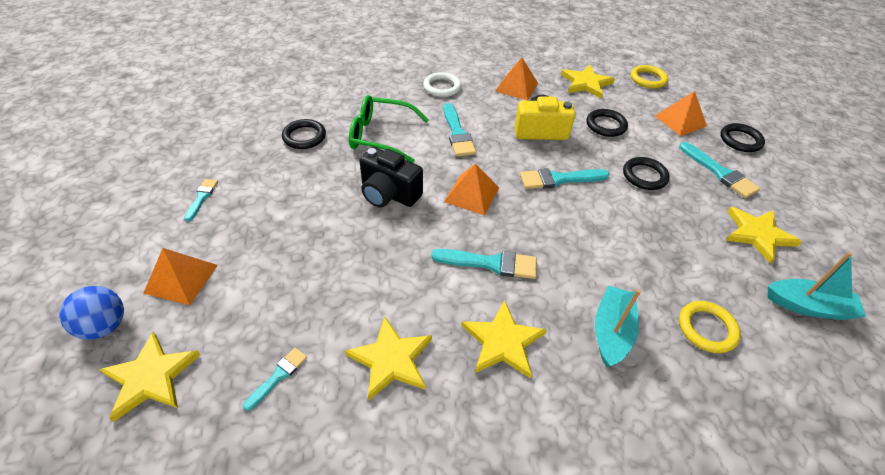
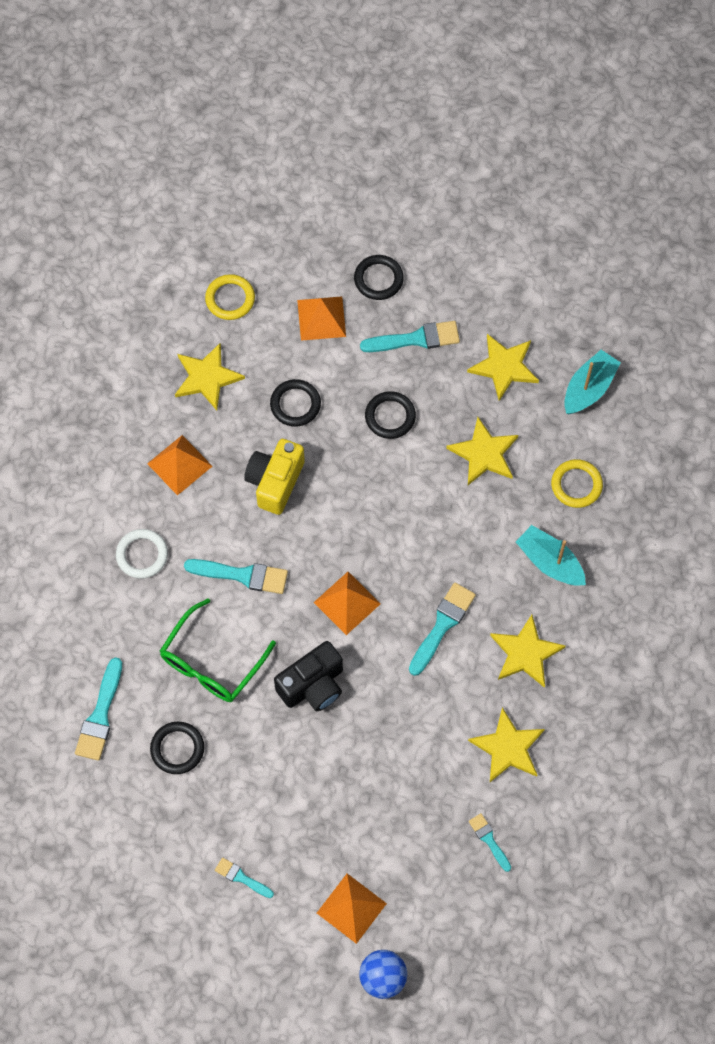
camera: 65 degrees left, 20 degrees up
(151, 377) = (452, 940): yellow star -> yellow star (484, 453)
(559, 179) = (360, 505): turquoise brush -> turquoise brush (100, 715)

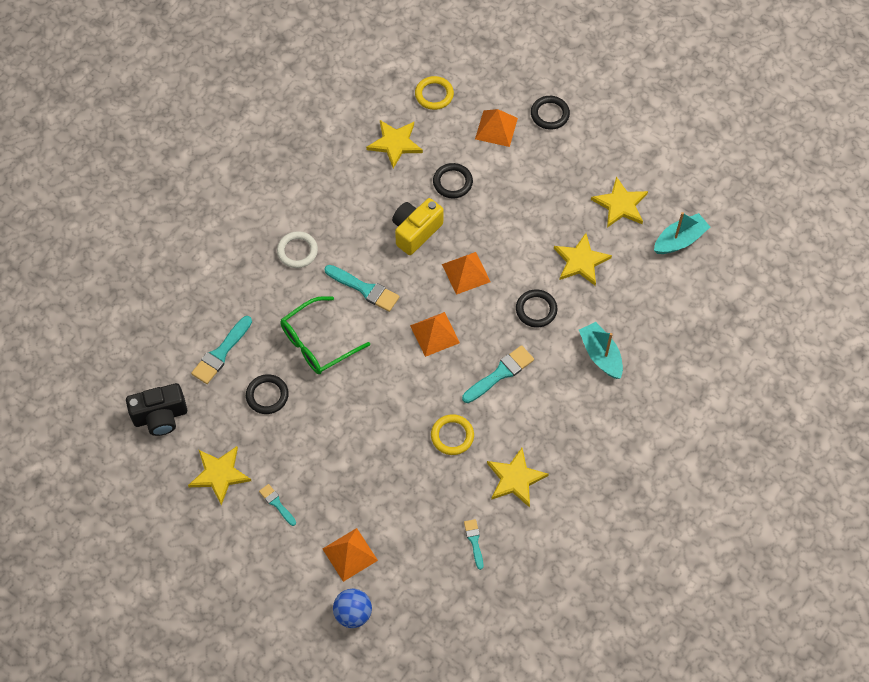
camera: 20 degrees right, 5 degrees down
(179, 465) = (350, 197): orange pyramid -> orange pyramid (466, 273)
(313, 685) = (385, 384): black camera -> black camera (160, 416)
(390, 416) = (520, 213): black ring -> black ring (536, 310)
(416, 339) = (561, 164): turquoise brush -> none
(525, 653) = (556, 414): yellow star -> yellow star (219, 474)
(576, 485) = (643, 306): yellow ring -> yellow ring (452, 436)

